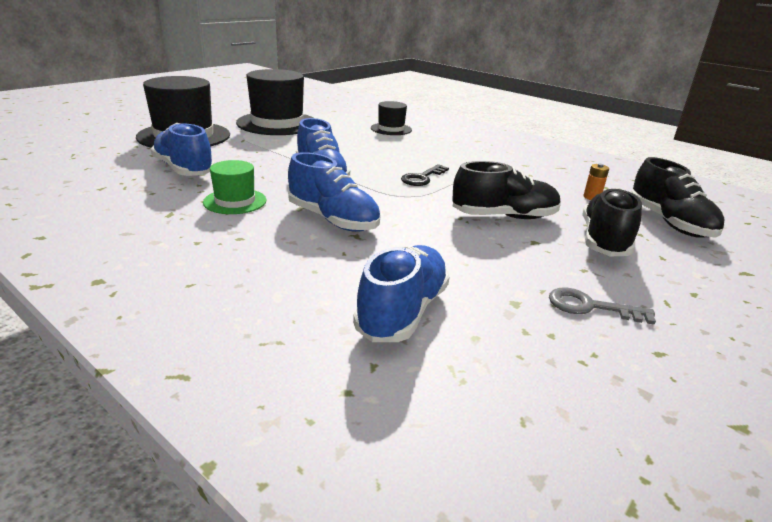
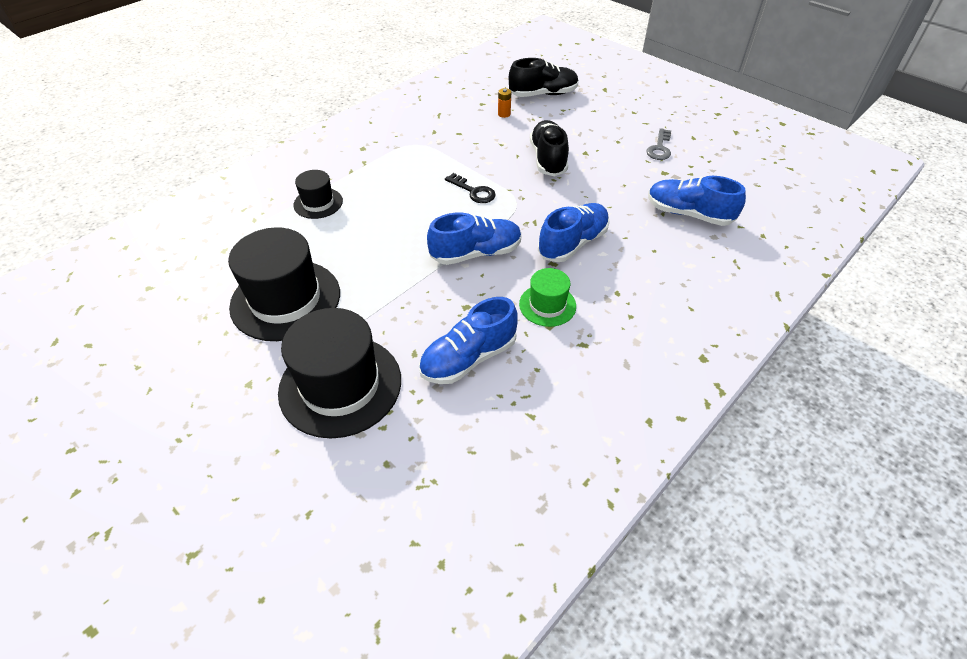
camera: 85 degrees left, 20 degrees up
(604, 240) = (576, 125): black shoe -> none

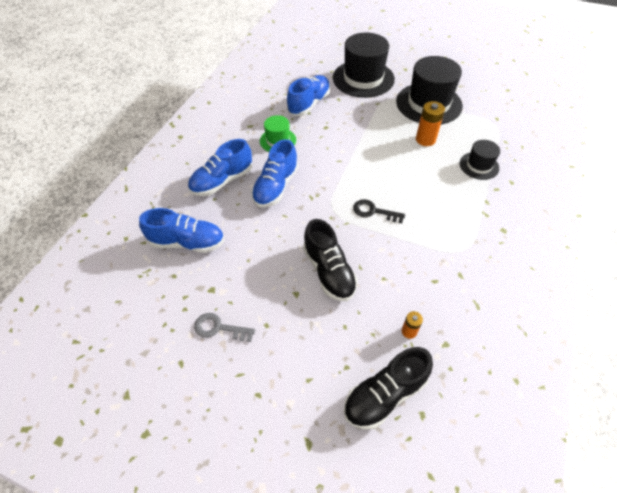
camera: 160 degrees right, 5 degrees up
(346, 249) = (425, 139): none -> orange battery
(476, 253) = (340, 160): blue shoe -> blue shoe (222, 181)
(659, 148) = (219, 328): grey key -> grey key turned 75 degrees counterclockwise

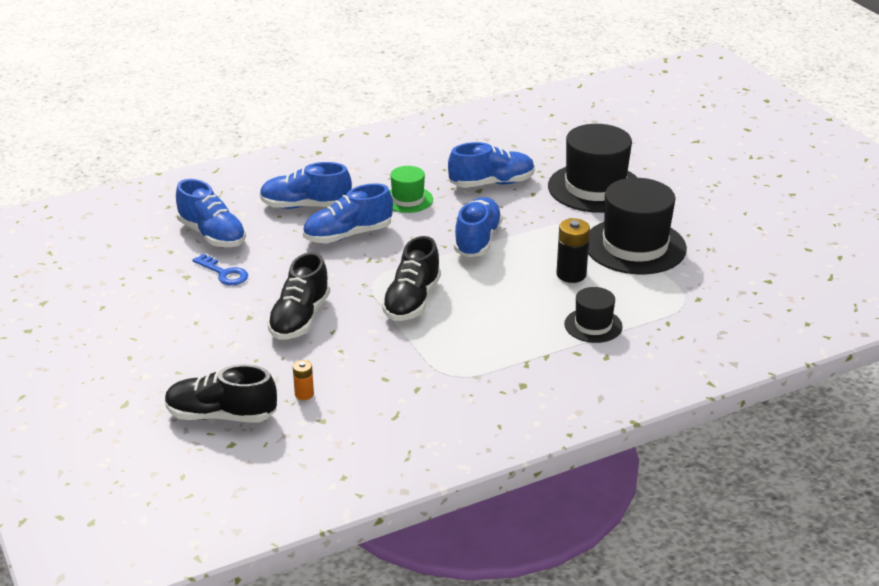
camera: 40 degrees right, 20 degrees down
(219, 328) = (158, 303): grey key -> none
(235, 269) = (224, 273): none -> blue key
(351, 146) = (477, 240): none -> blue shoe
(373, 211) = (412, 301): black key -> black shoe
(425, 139) = (571, 274): orange battery -> black battery

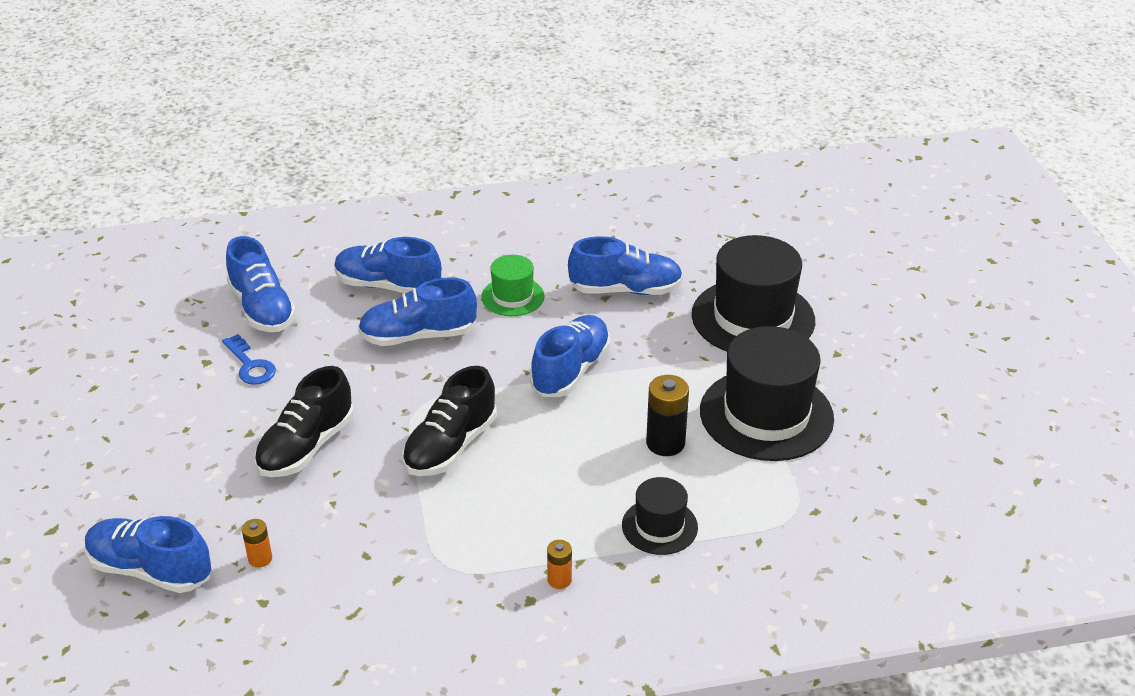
camera: 15 degrees right, 5 degrees up
(221, 415) = (151, 570): black shoe -> blue shoe
(537, 369) = (559, 580): none -> orange battery

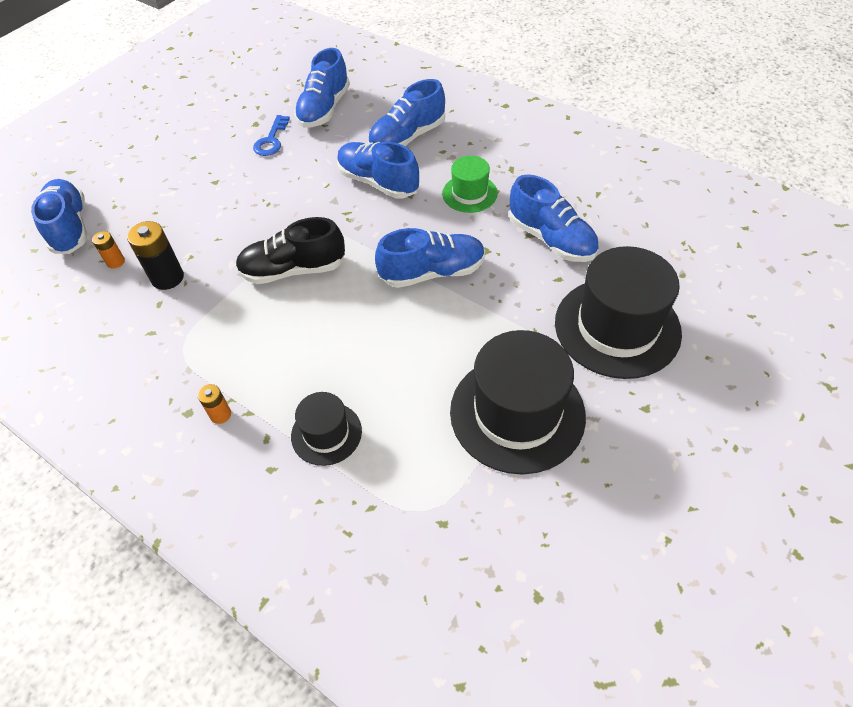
camera: 50 degrees right, 15 degrees up
(306, 447) = (227, 211): black shoe -> none
(388, 286) = (407, 137): blue shoe -> blue shoe turned 105 degrees counterclockwise
(665, 443) = (417, 375): black battery -> black battery (167, 278)

